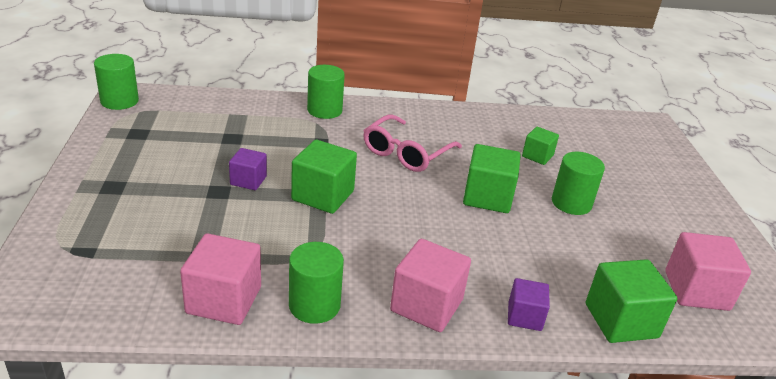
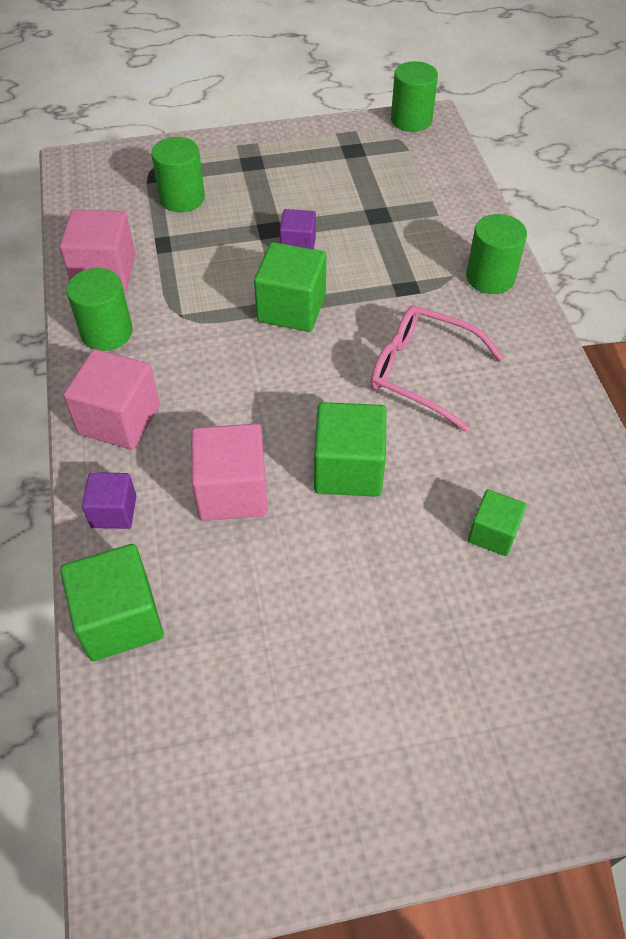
camera: 85 degrees right, 20 degrees up
(571, 203) = (372, 576): green cylinder -> green cylinder (182, 198)
(696, 290) = (198, 734): pink cube -> pink cube (232, 491)

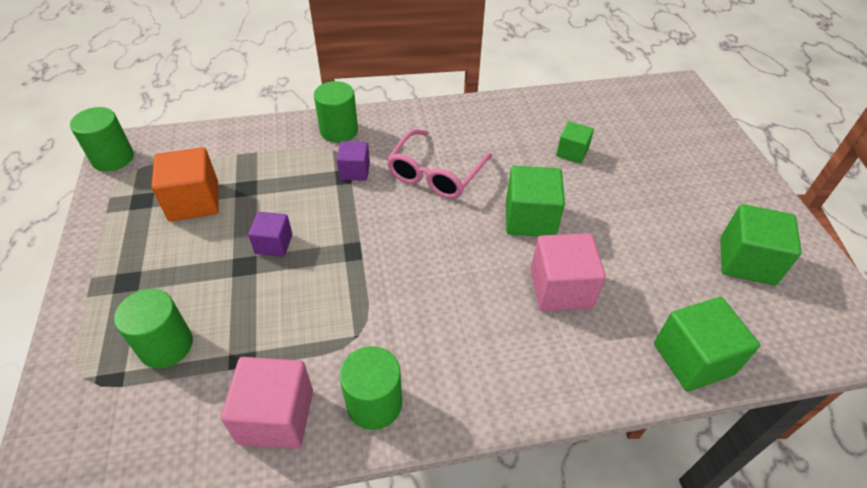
camera: 90 degrees left, 5 degrees down
(113, 511) = (595, 373): purple cube -> purple cube (355, 171)
(119, 419) = (492, 379): pink cube -> none
(291, 308) = (357, 250): green cube -> green cube (746, 261)
(354, 183) = (194, 201): none -> orange cube

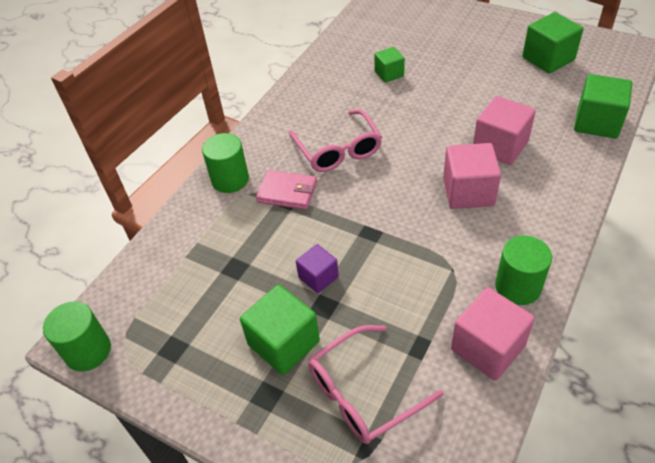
camera: 45 degrees left, 0 degrees up
(166, 345) = (364, 392): green cylinder -> pink glasses
(194, 201) = (215, 310): orange cube -> none
(355, 171) = (287, 192): purple cube -> pink wallet
(470, 295) = (468, 192): none -> pink cube
(530, 218) = (428, 127): green cube -> green cube (284, 343)

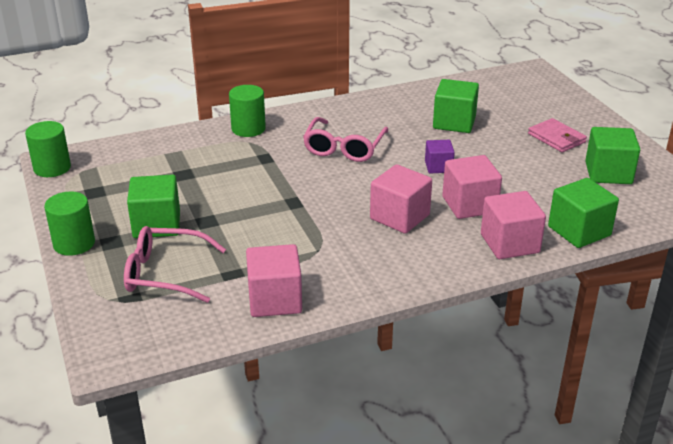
camera: 35 degrees right, 15 degrees down
(287, 192) = (274, 153): pink wallet -> pink wallet (556, 138)
(318, 277) = (225, 206): purple cube -> purple cube (438, 167)
(389, 74) = (454, 122): green cube -> green cube, size x1.66
(518, 286) = (347, 284): green cylinder -> green cylinder (74, 243)
(571, 164) = (509, 243): none -> pink cube

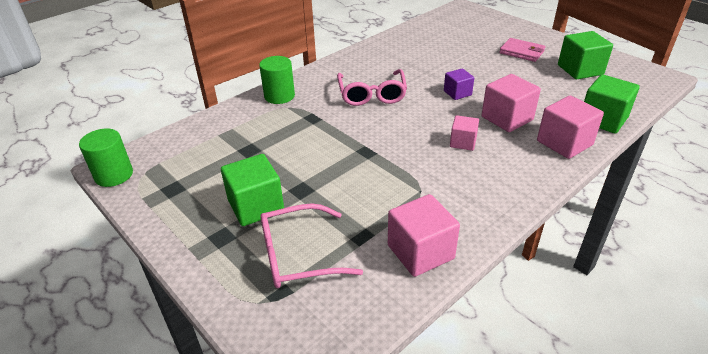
camera: 20 degrees left, 5 degrees up
(74, 243) = (183, 249): green cylinder -> none
(399, 217) = (463, 142): pink cube -> pink cube, size x0.60
(454, 122) = (439, 56): green cube -> none

